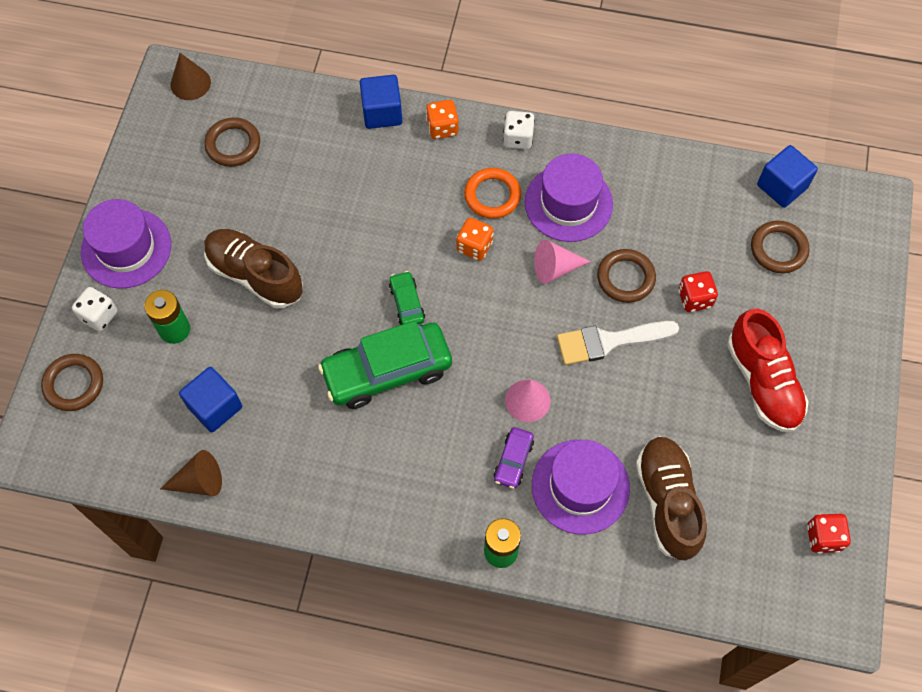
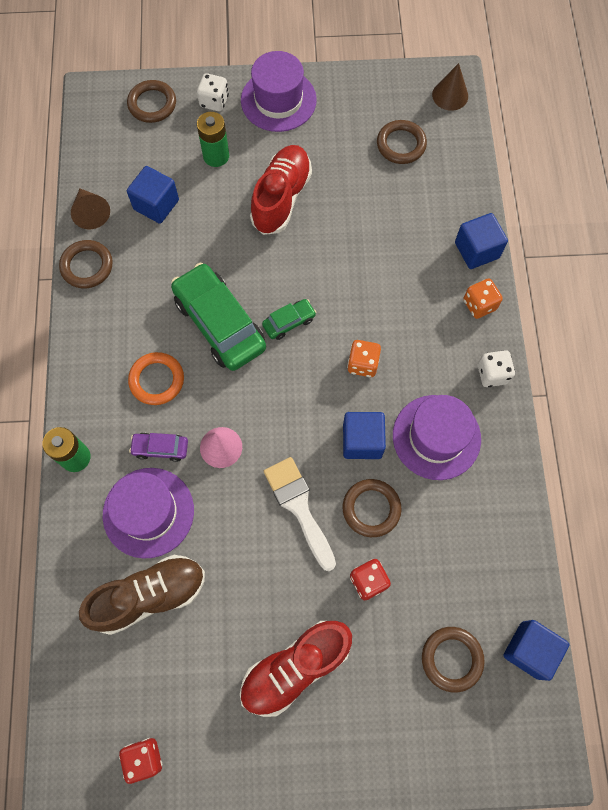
camera: 75 degrees right, 5 degrees up
(255, 275) = (281, 198): brown shoe -> red shoe
(269, 498) = (87, 266): none -> brown ring
(492, 195) = (421, 366): orange ring -> orange ring (157, 380)
(555, 268) = (362, 441): pink cone -> blue cube

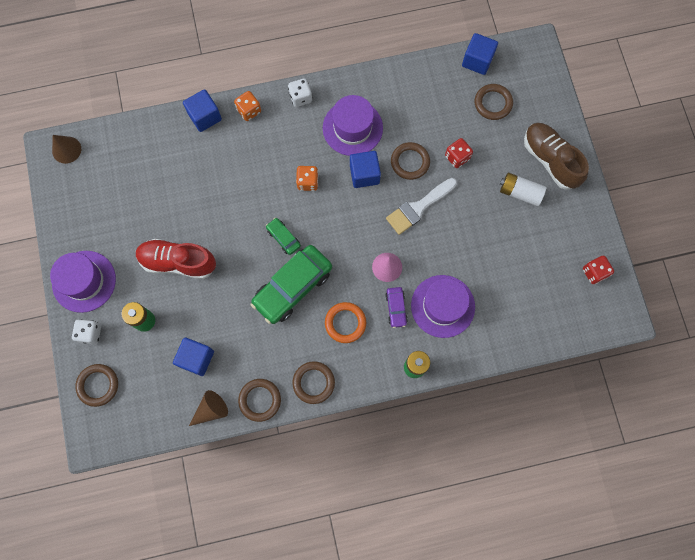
camera: 100 degrees left, 5 degrees up
(149, 596) = (497, 292): brown shoe -> brown shoe (550, 160)
(295, 667) = (520, 192): red shoe -> white battery
(401, 144) = (118, 180): brown ring -> brown ring (313, 383)

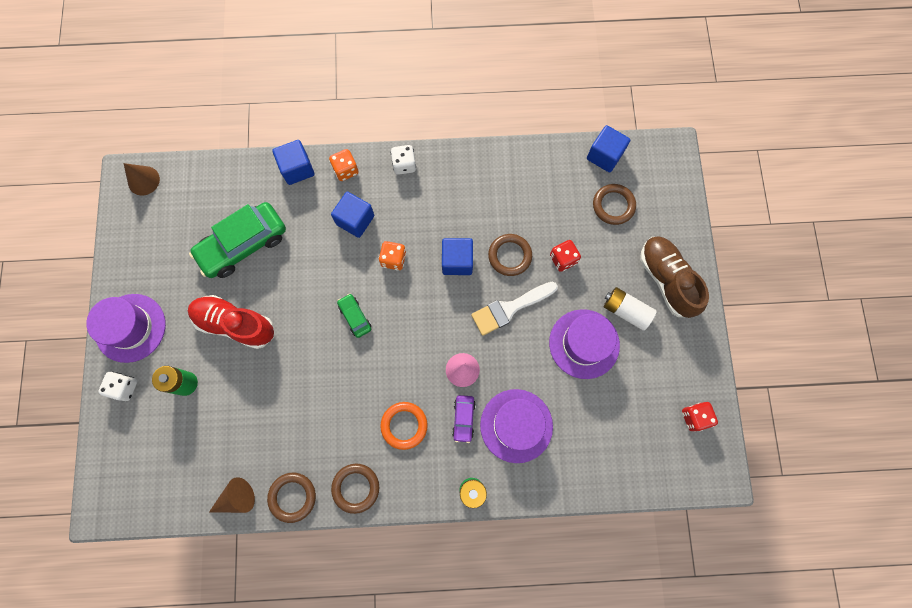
camera: 10 degrees right, 0 degrees up
(98, 385) = (120, 447): brown ring -> none
(196, 358) = (233, 436): blue cube -> blue cube (355, 220)
(293, 287) = (354, 374): green car -> green car (243, 245)
(352, 128) = (454, 207): purple hat -> purple hat (584, 344)

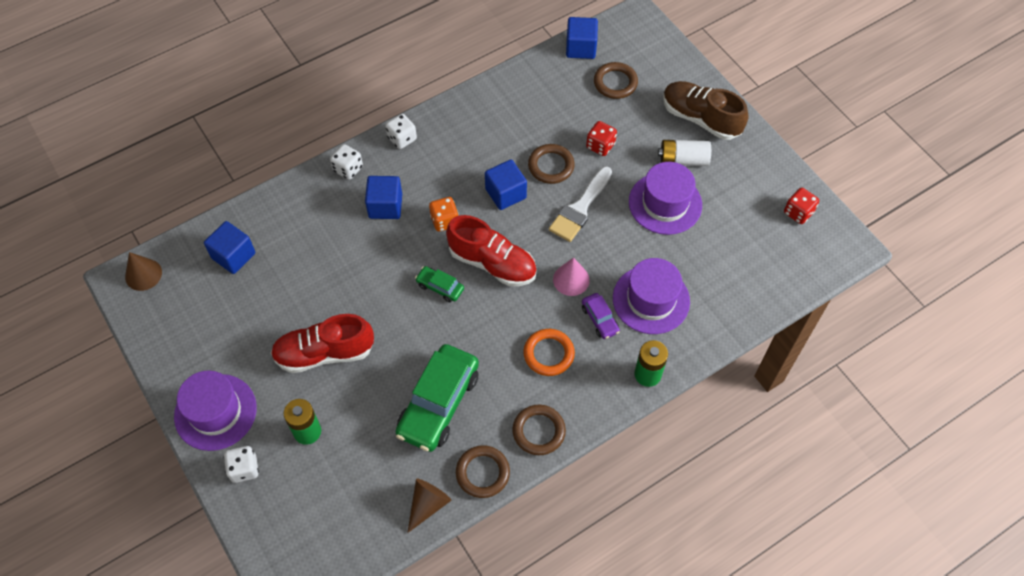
camera: 30 degrees left, 15 degrees down
(243, 245) = (286, 280): green car -> green car (438, 404)
(297, 169) = (298, 190): blue cube -> blue cube (233, 256)
(346, 170) = (348, 169): orange dice -> white dice
(408, 319) = (492, 263): none -> red shoe

